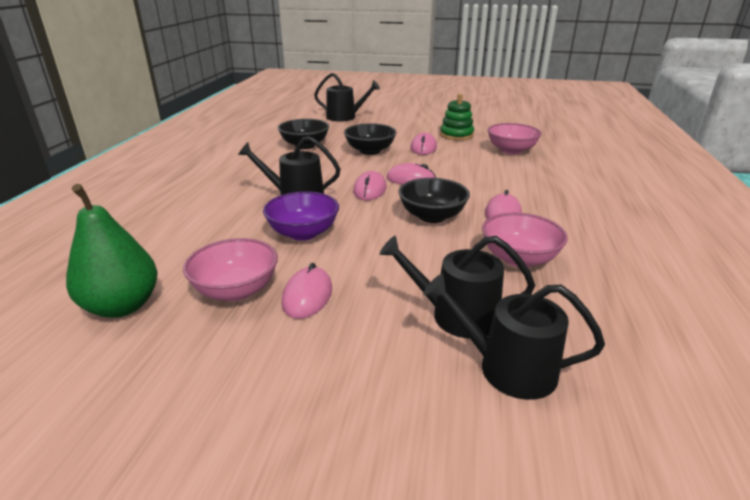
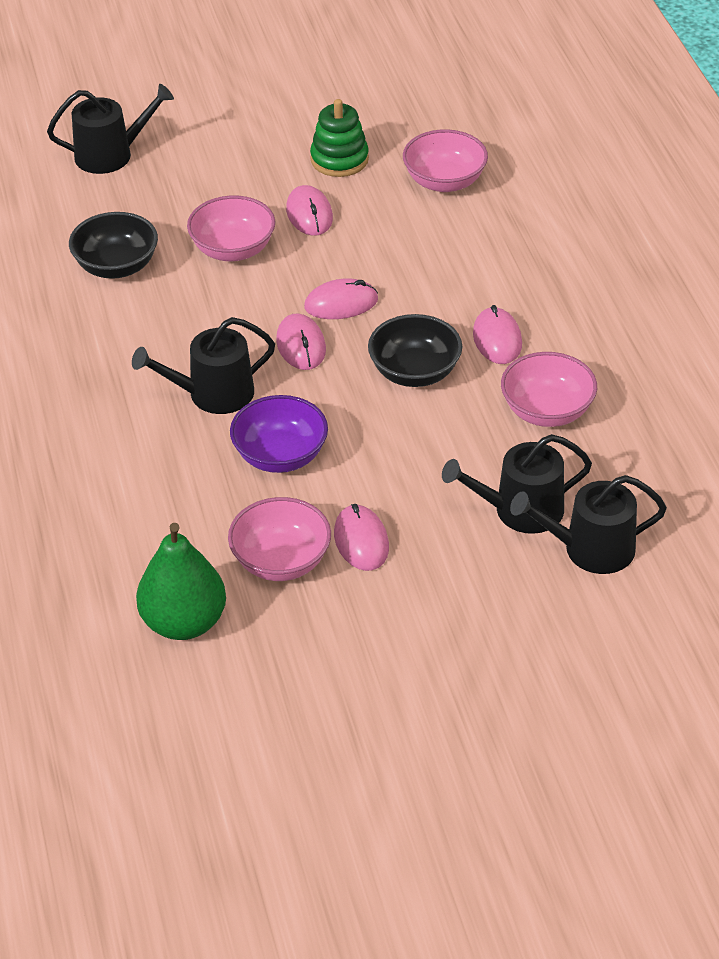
camera: 25 degrees left, 15 degrees up
(370, 151) = (233, 249): black bowl -> pink bowl

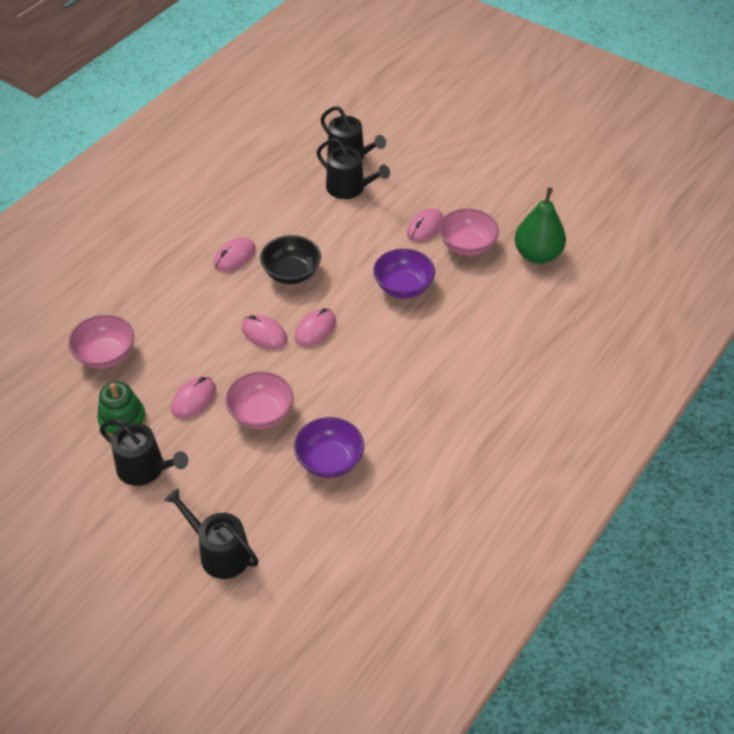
camera: 130 degrees left, 5 degrees up
(116, 266) = (329, 461): black bowl -> purple bowl
(213, 394) = (389, 341): black watering can -> black watering can (145, 468)
(547, 411) = (272, 212): pink bowl -> none

